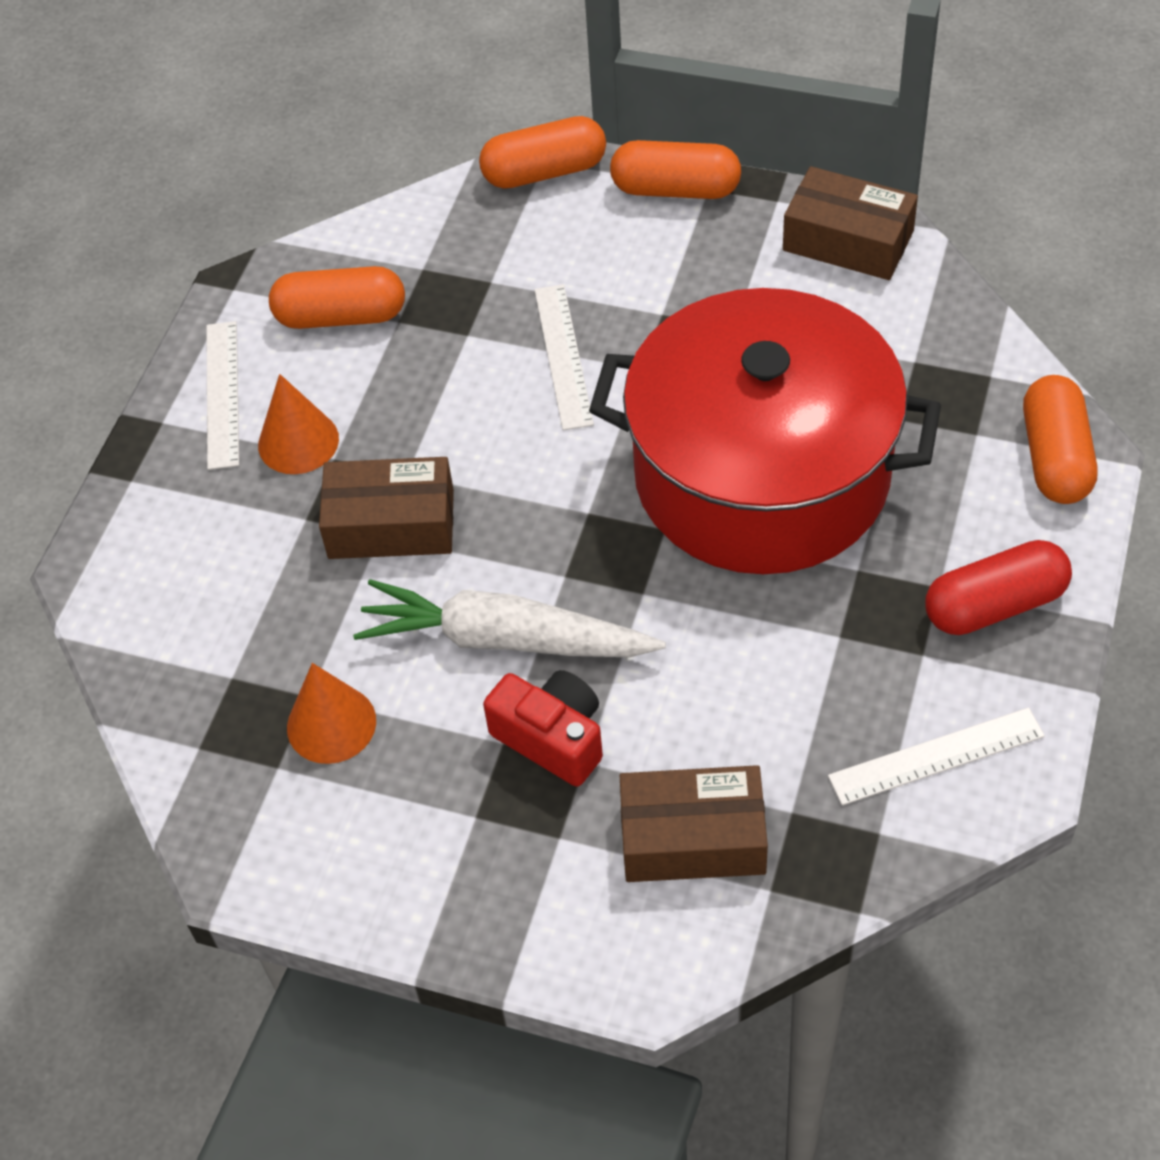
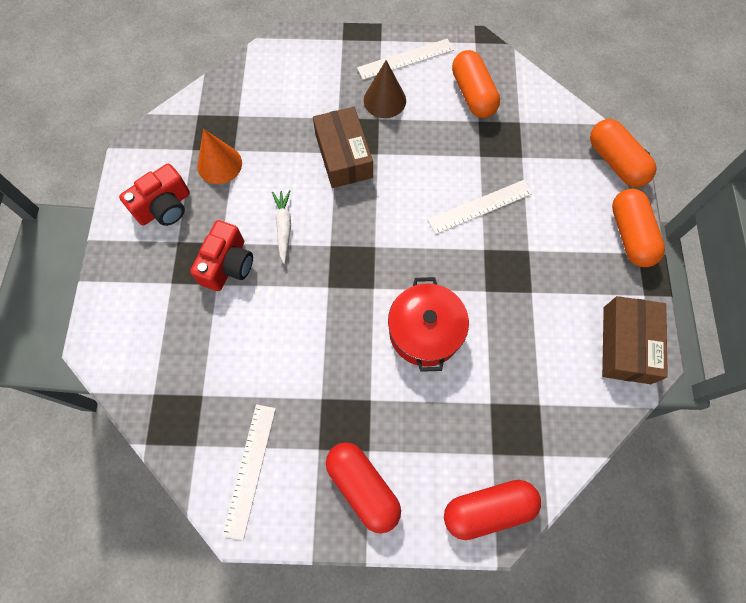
camera: 70 degrees right, 15 degrees up
(298, 442) = (384, 100): orange cone -> brown cone
(392, 830) = (164, 207): none -> red camera
(505, 639) = (284, 227): white carrot -> white carrot, size x0.49
(693, 838) = (179, 348): brown box -> none
(761, 475) = (425, 332): red pot -> red pot, size x0.48
(936, 756) = (249, 469): white ruler -> white ruler turned 45 degrees clockwise
(1055, 457) = (488, 509): orange capsule -> red capsule

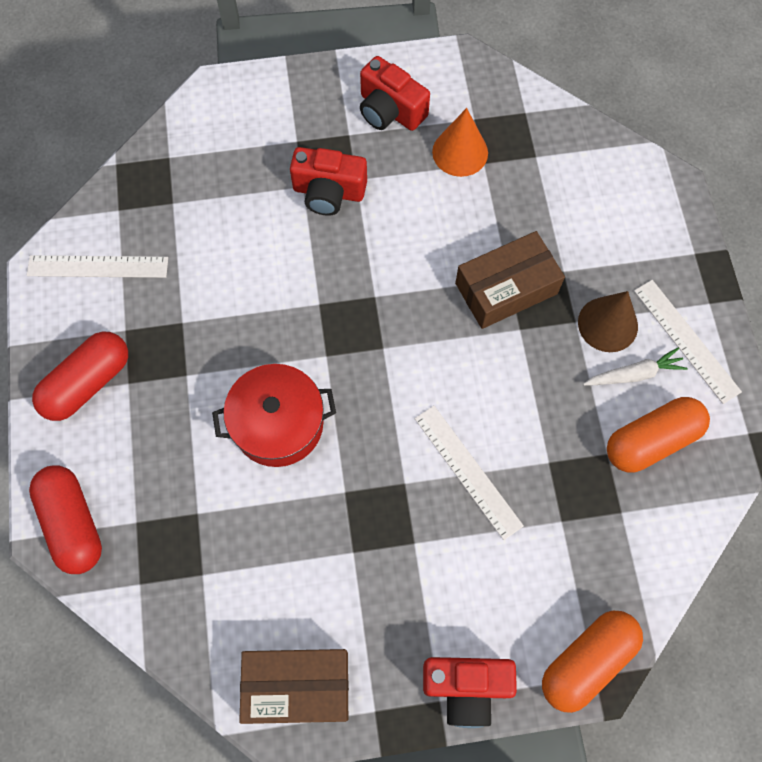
camera: 80 degrees right, 0 degrees up
(284, 227) = (389, 240): white carrot -> white carrot (634, 374)
(630, 235) = (466, 687): orange capsule -> red camera

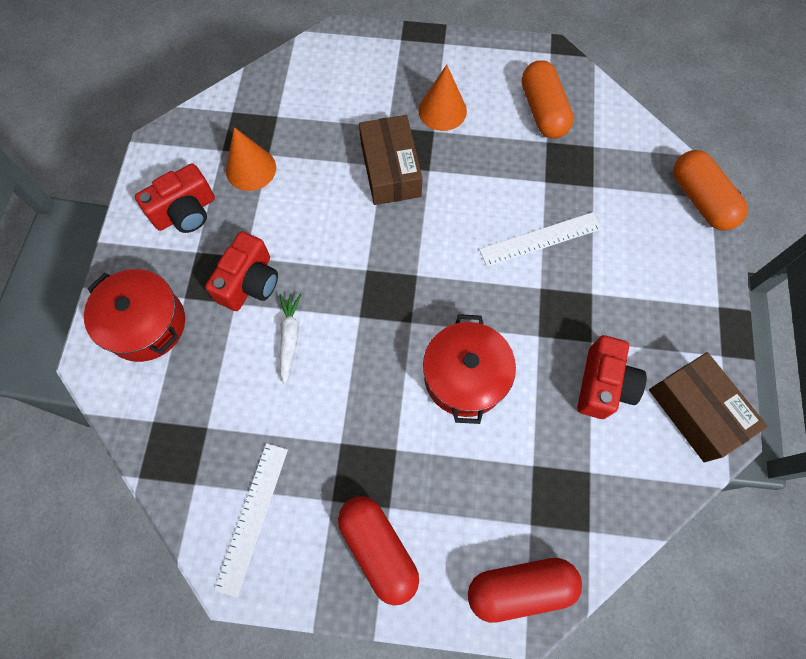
camera: 75 degrees left, 0 degrees up
(261, 119) = (146, 324): none -> red pot
(297, 686) = (696, 411): brown box -> brown box turned 45 degrees counterclockwise
(466, 687) = (710, 285): red camera -> red camera (603, 385)
(607, 324) = (442, 110): brown cone -> orange cone
(634, 374) = (488, 106): white carrot -> white carrot (290, 338)
(686, 340) = (470, 66): white ruler -> none

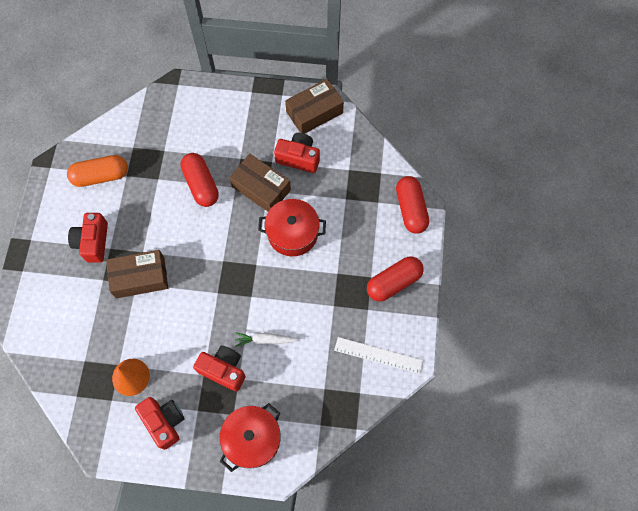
camera: 90 degrees left, 0 degrees up
(442, 110) = (93, 242): orange cone -> red camera
(540, 239) = (201, 185): white ruler -> red capsule
(541, 326) = (261, 188): none -> brown box
(700, 200) = (179, 91): orange capsule -> none

